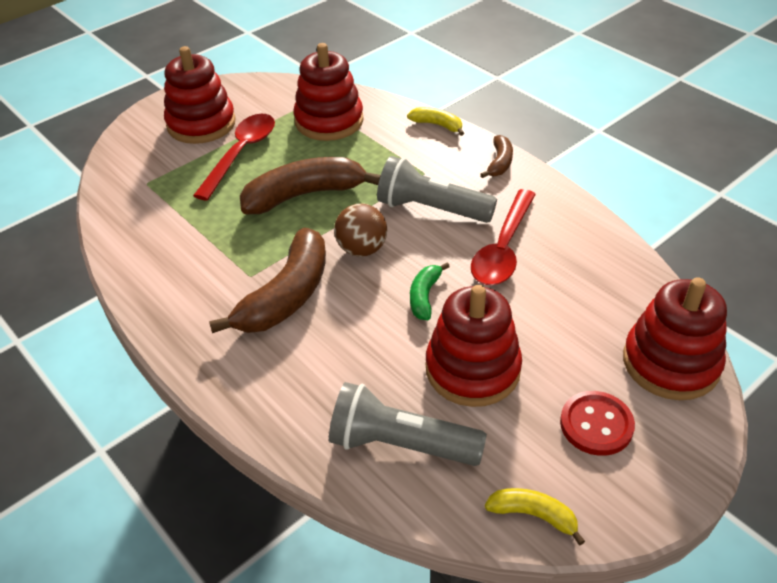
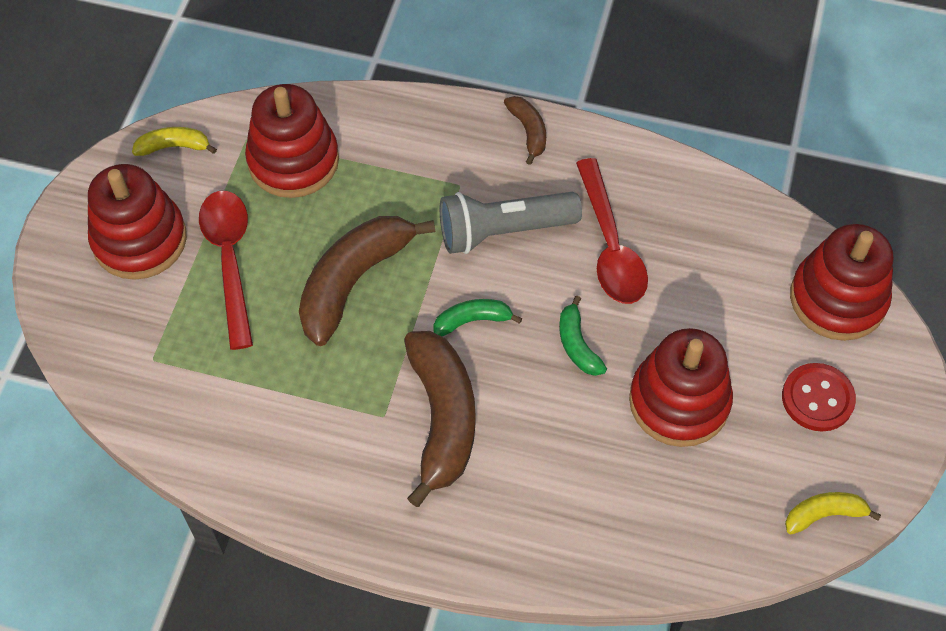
camera: 35 degrees left, 15 degrees up
(362, 249) = (472, 321): brown ball -> green banana
(400, 444) = (673, 514): grey flashlight -> none
(437, 125) = (422, 108): yellow banana -> yellow banana (174, 147)

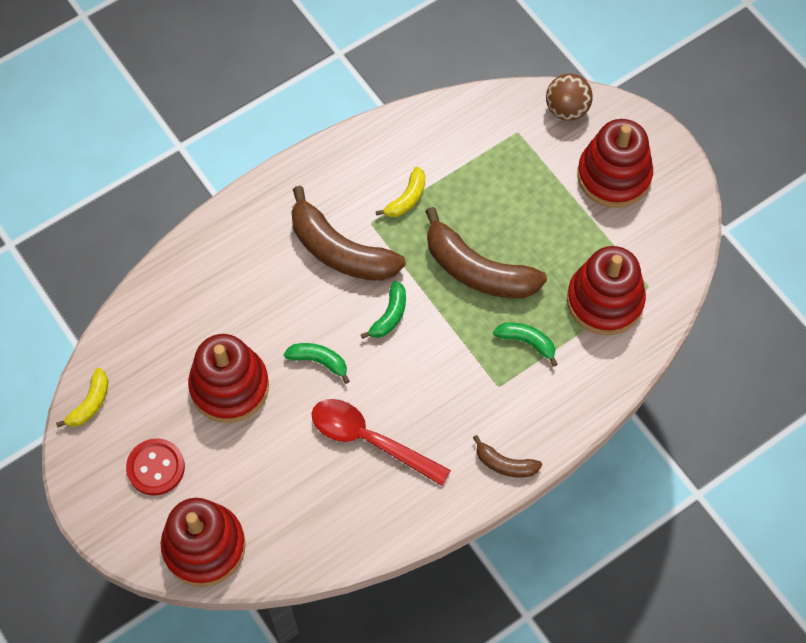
camera: 130 degrees right, 5 degrees up
(85, 333) = (566, 109): none -> brown ball
(174, 147) = (676, 239): yellow banana -> yellow banana (406, 198)
(230, 260) = (554, 214): red spoon -> none
(353, 282) = (477, 270): brown banana -> brown banana turned 135 degrees clockwise
(394, 192) = (527, 342): none -> green banana
(503, 231) = (438, 384): grey flashlight -> none

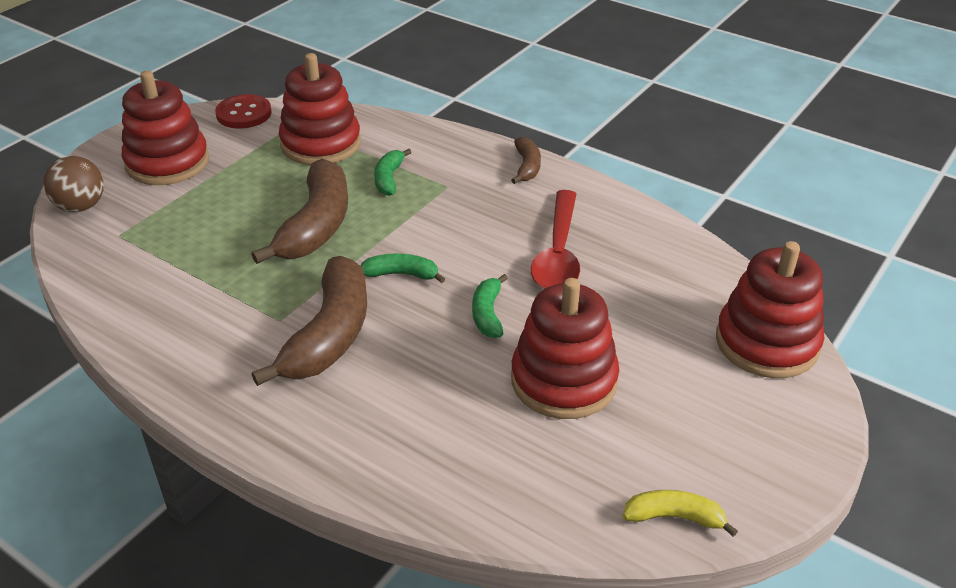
camera: 110 degrees left, 25 degrees down
(156, 467) = (711, 415): red button -> red button (244, 114)
(406, 198) = (235, 298): yellow banana -> none

